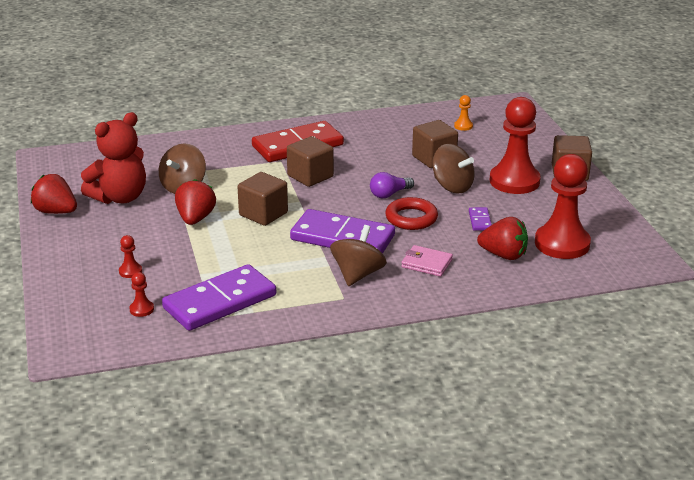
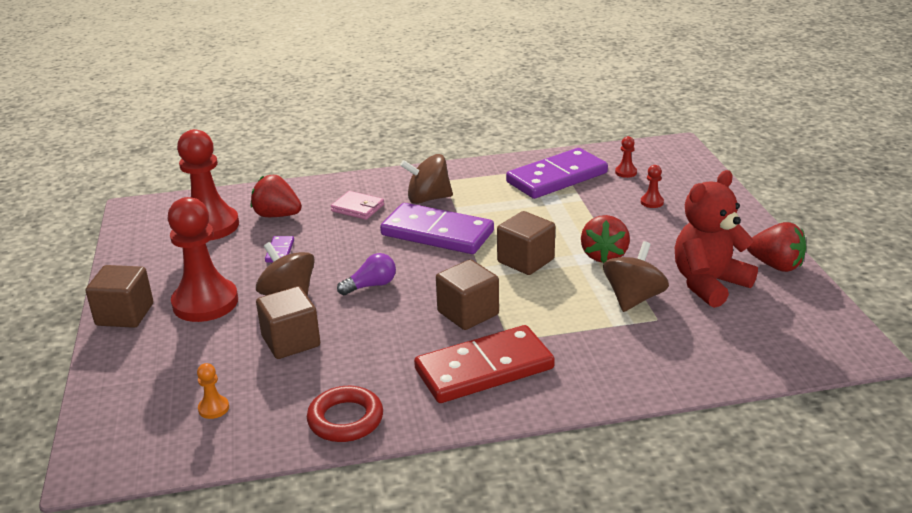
camera: 175 degrees left, 0 degrees up
(358, 274) = (428, 199): brown spinning top -> brown spinning top turned 60 degrees clockwise
(411, 218) = (355, 254): red ring -> red ring (345, 419)

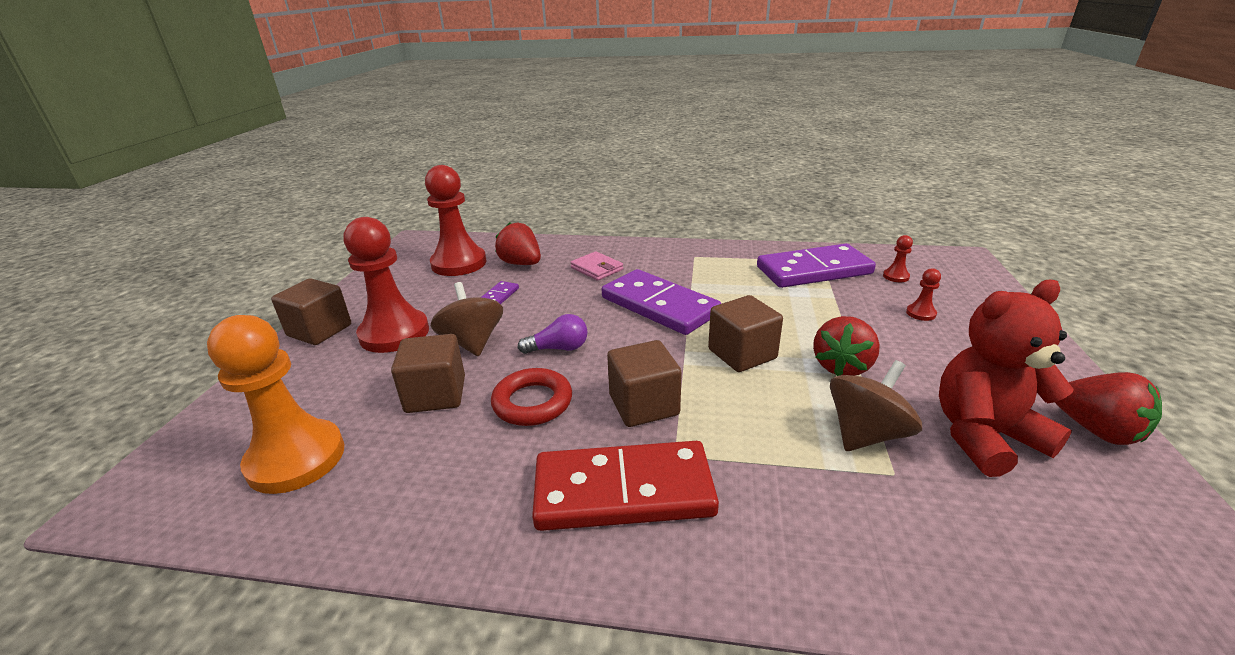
camera: 20 degrees right, 0 degrees up
(213, 408) = (296, 459): orange pawn -> orange pawn, size x2.48
(345, 419) = (413, 519): red ring -> red ring (532, 402)
(428, 199) = (669, 270): brown spinning top -> none

